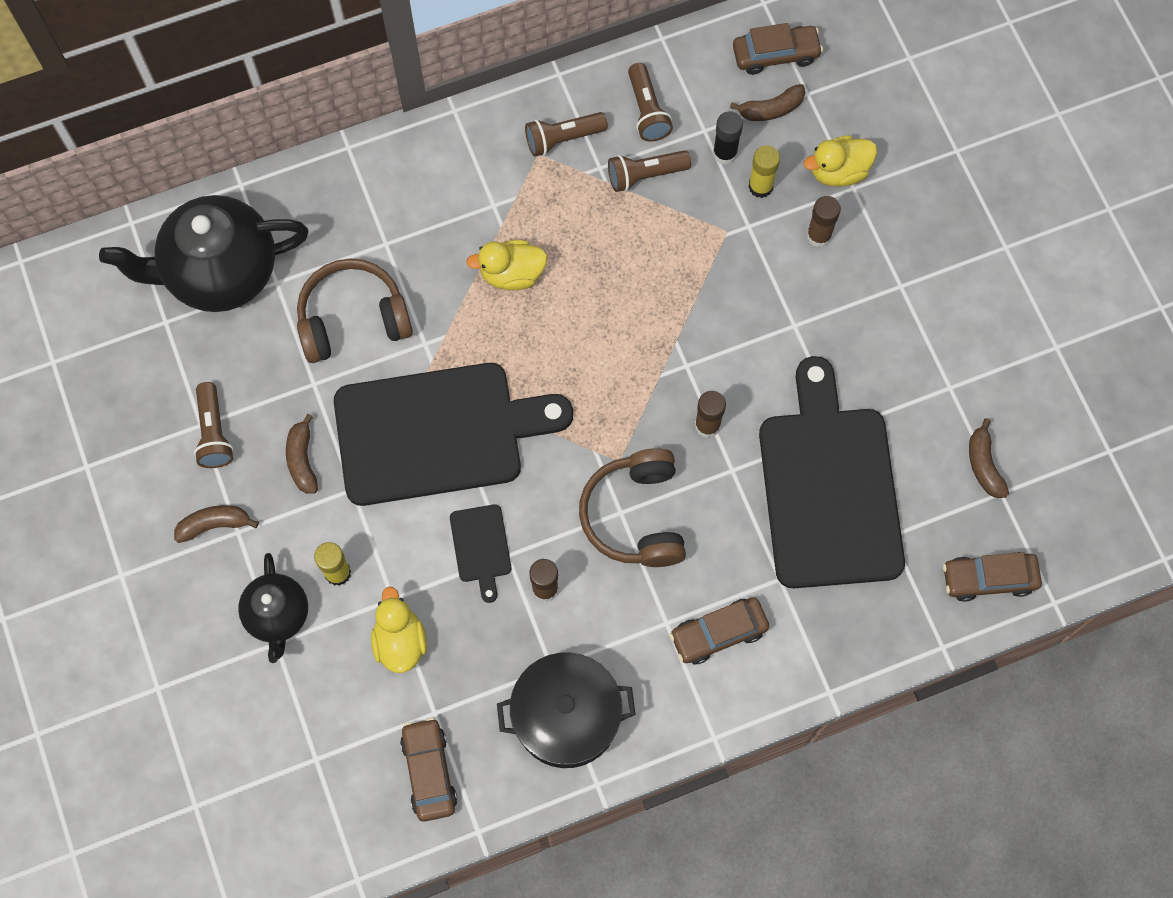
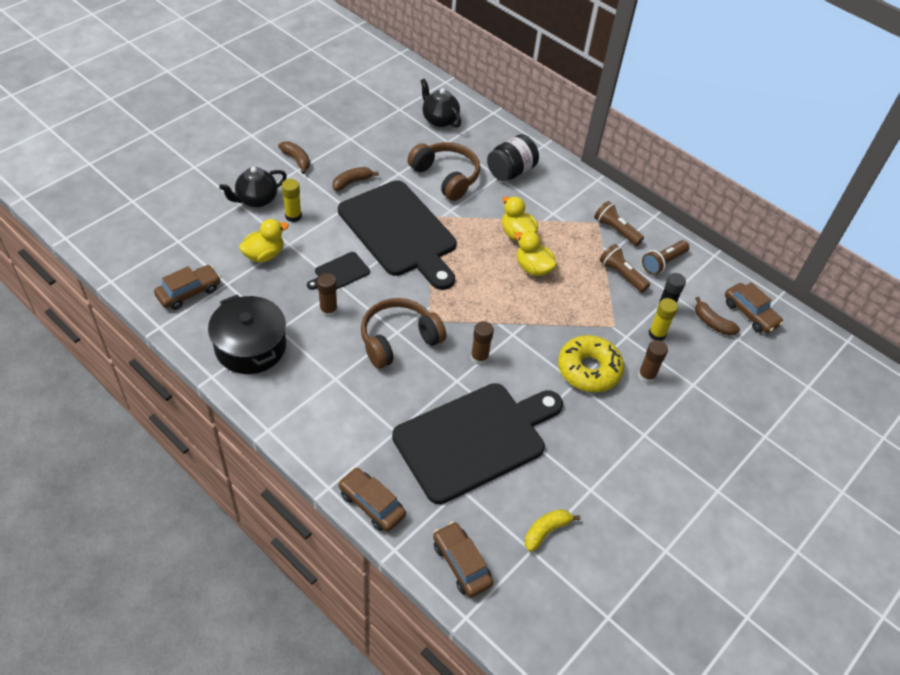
camera: 60 degrees right, 20 degrees down
(214, 432) = (348, 144): brown flashlight -> none
(220, 272) = (439, 120): black teapot -> black teapot, size x0.55
(383, 222) = (510, 171): none -> black jar
(718, 633) = (341, 409): brown car -> brown car (371, 504)
(781, 300) = (589, 370): none -> yellow donut
(838, 171) = (698, 372): yellow duck -> yellow duck (533, 268)
(984, 465) = (546, 531): brown banana -> yellow banana

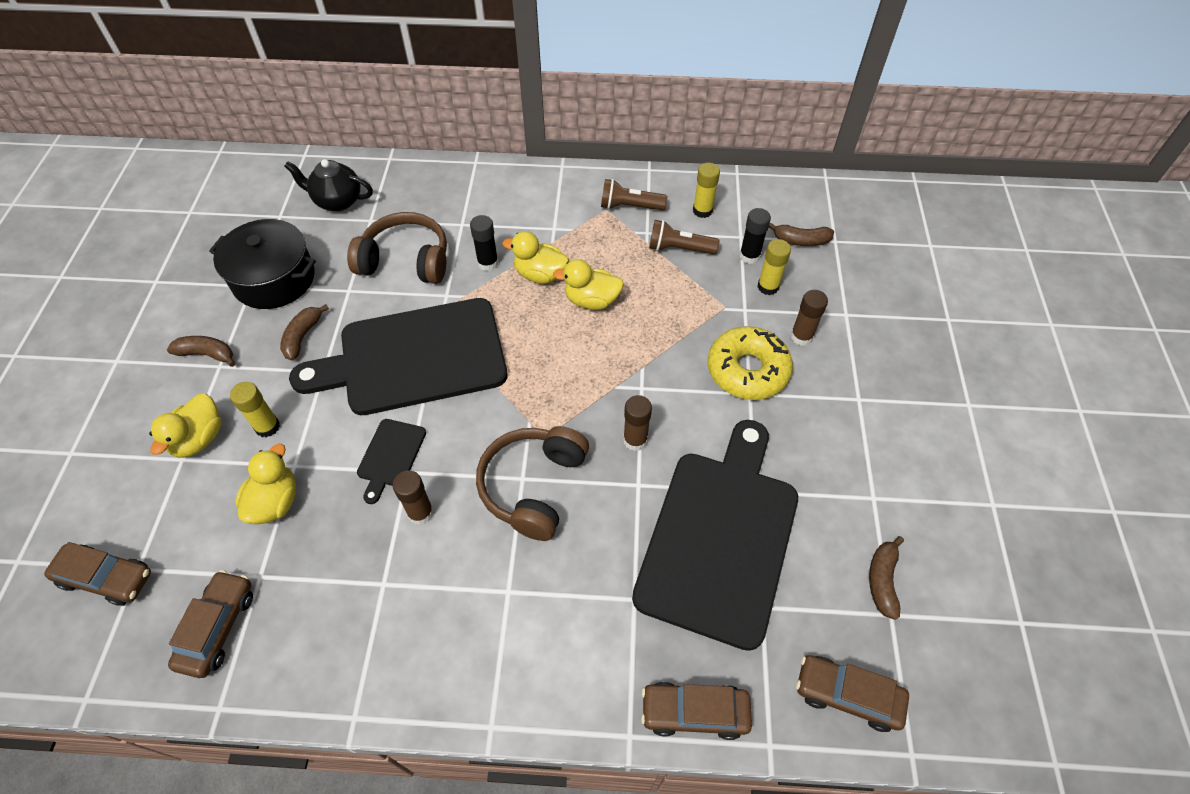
camera: 35 degrees left, 5 degrees up
(250, 346) = (368, 635): black pot -> black pot (274, 279)
(256, 200) = (199, 439): black teapot -> yellow duck
(400, 232) = (414, 358): black cutting board -> black cutting board turned 150 degrees clockwise
(492, 208) = (488, 263): none -> black glue stick
(510, 171) = (469, 211): black jar -> none
(546, 531) = (882, 580): yellow banana -> brown banana
(663, 263) = (702, 211): brown flashlight -> yellow glue stick
(750, 313) = (820, 209): brown car -> brown car (106, 578)

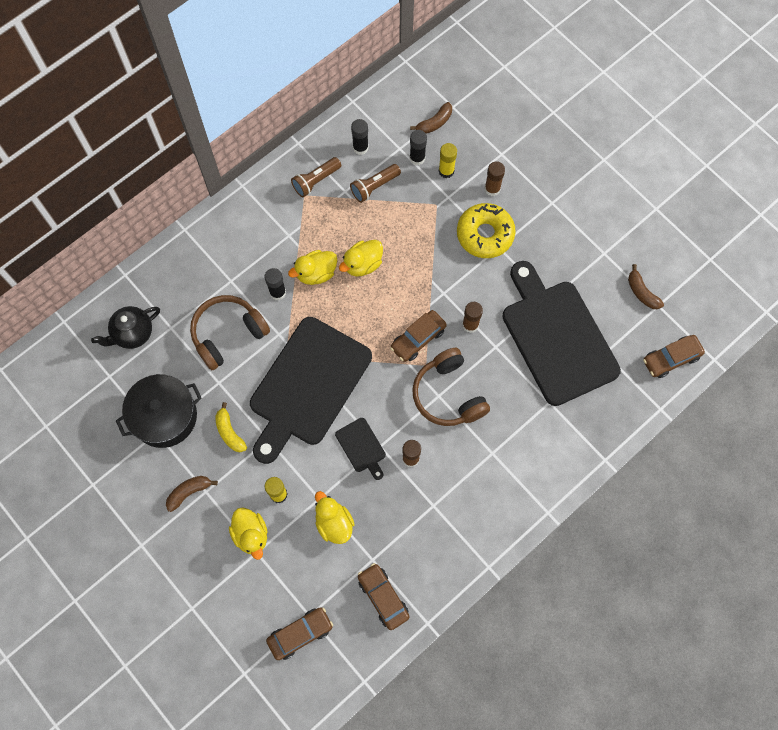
camera: 45 degrees left, 15 degrees up
(303, 336) = (229, 432): brown banana -> yellow banana
(694, 712) = (620, 425): brown car -> brown car (418, 339)
(702, 211) = (360, 148): yellow glue stick -> black glue stick

